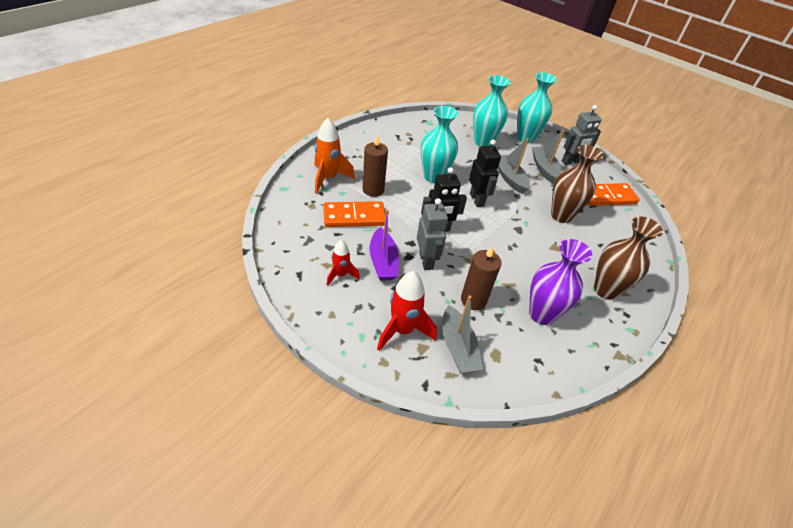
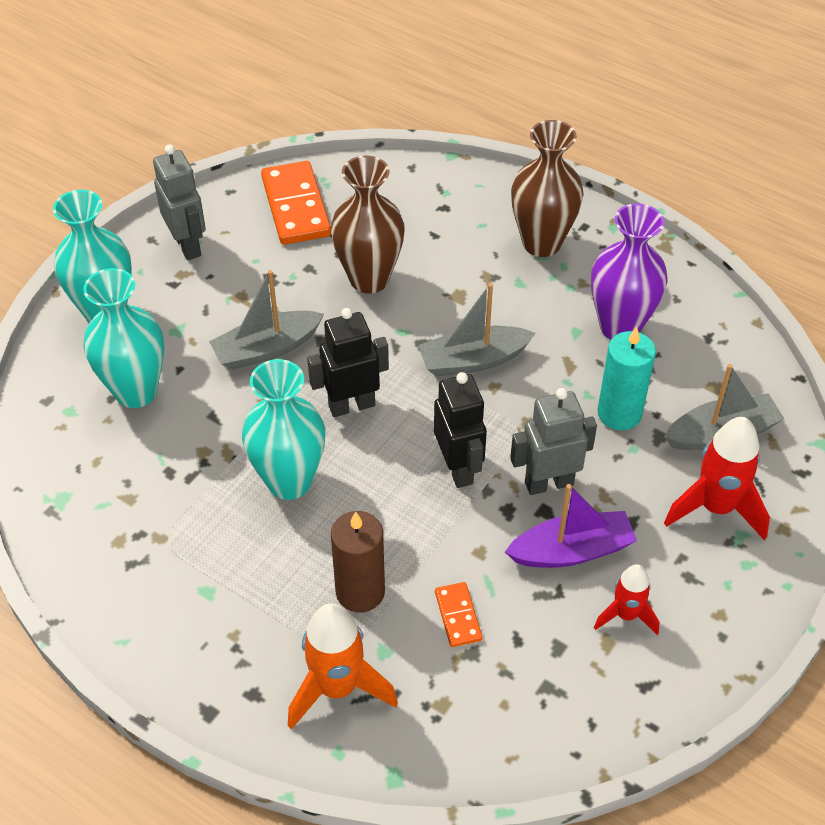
camera: 90 degrees left, 5 degrees up
(354, 217) = (458, 616): orange domino -> orange domino, size x0.51
(473, 300) = (619, 413): brown candle -> turquoise candle
(544, 169) = (222, 290): grey boat -> grey boat (473, 360)

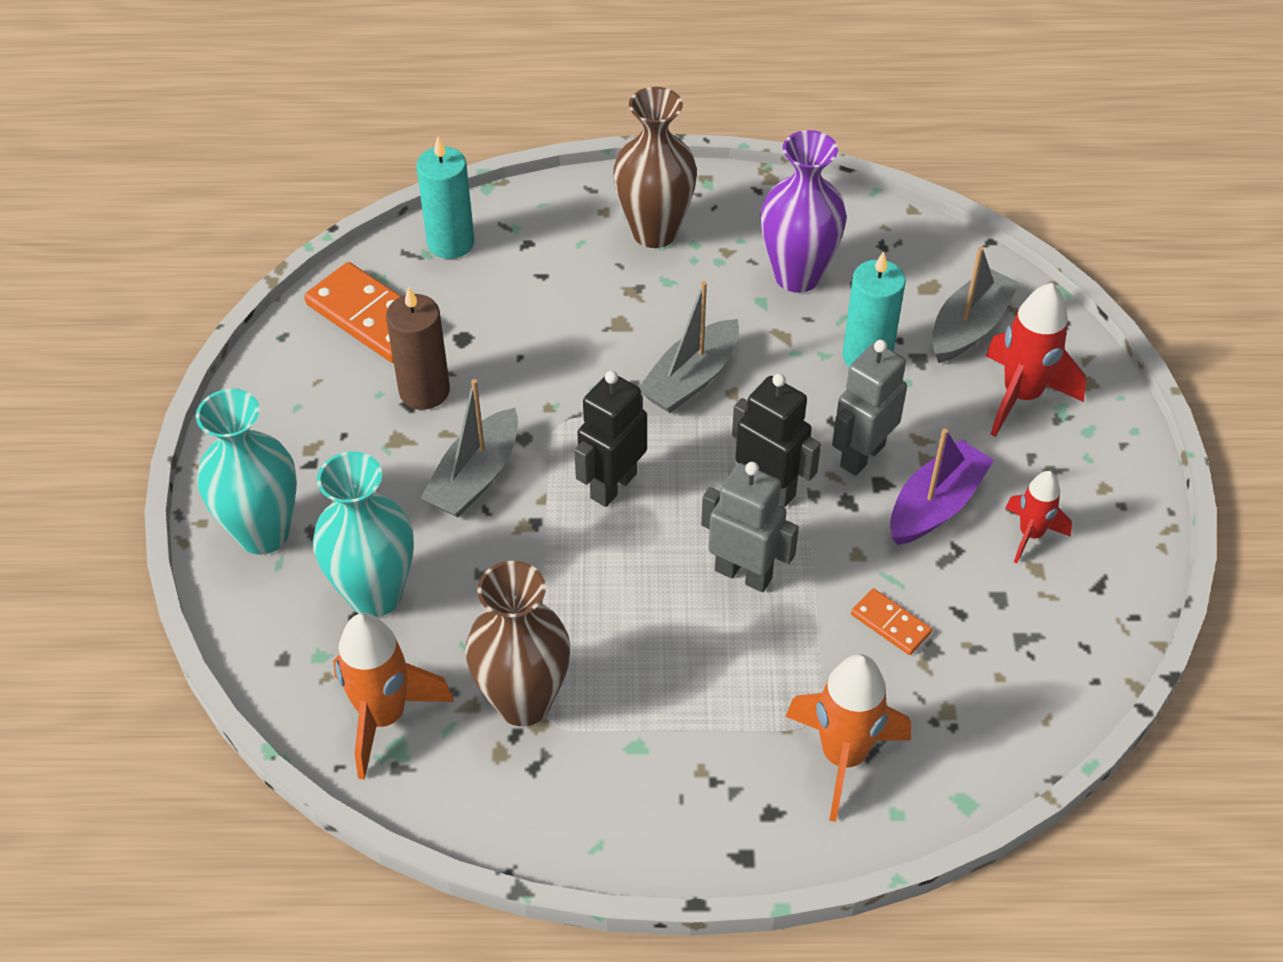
camera: 35 degrees left, 0 degrees up
(71, 473) = (384, 717): none -> orange rocket
(188, 245) = (289, 415): grey robot -> grey robot (743, 574)
(289, 481) = (619, 593): turquoise vase -> none
(360, 592) = (783, 656): brown candle -> brown candle (424, 391)
(369, 279) = (516, 352): brown vase -> brown vase (523, 702)
(392, 182) = (450, 243): none -> turquoise candle

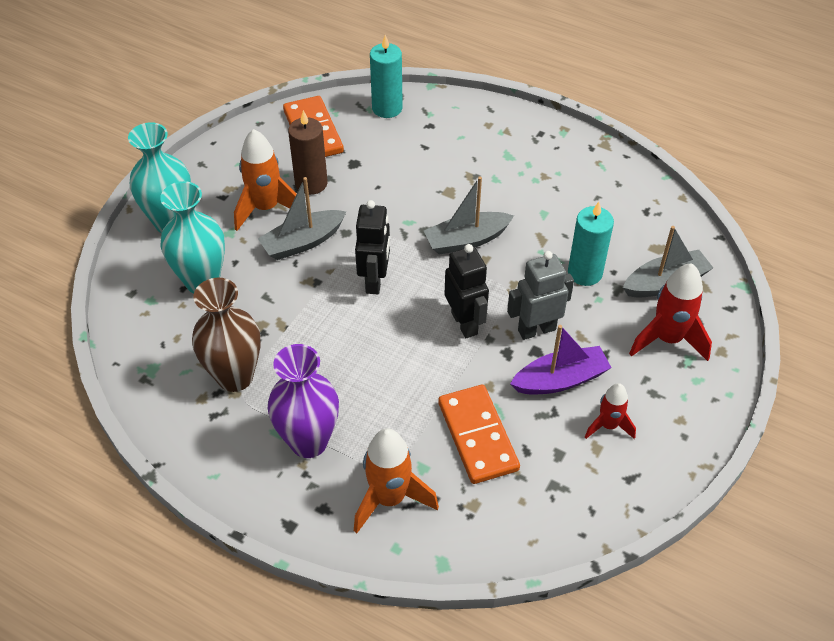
camera: 30 degrees right, 0 degrees up
(384, 717) = (157, 348): orange rocket -> orange rocket (266, 208)
(612, 485) = (375, 281): black robot -> black robot turned 120 degrees clockwise
(654, 232) = (509, 148): brown vase -> none
(743, 574) = (412, 365): grey robot -> none
(797, 276) = (577, 207): purple vase -> purple vase (309, 442)
(890, 624) = (478, 436): orange domino -> orange domino, size x1.96

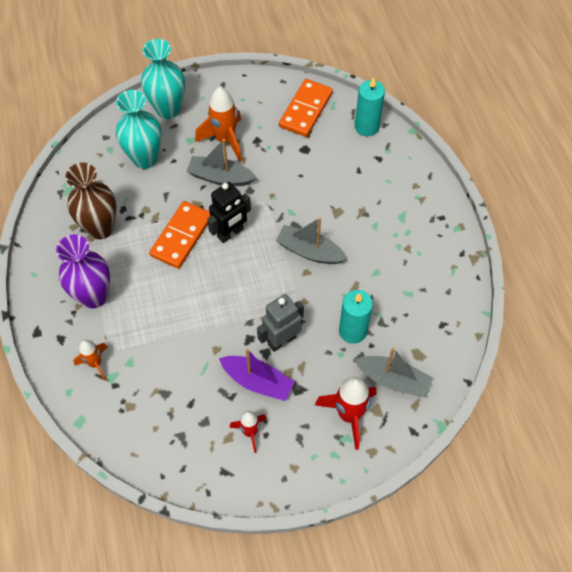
camera: 45 degrees right, 10 degrees up
(311, 183) = (266, 143): brown candle -> none
(389, 498) = (95, 363): orange rocket -> orange rocket, size x0.60
(465, 323) = (247, 301): black robot -> none
(478, 436) = (176, 372): orange domino -> orange domino (182, 236)
(536, 329) = (281, 340): grey robot -> grey robot turned 60 degrees counterclockwise

